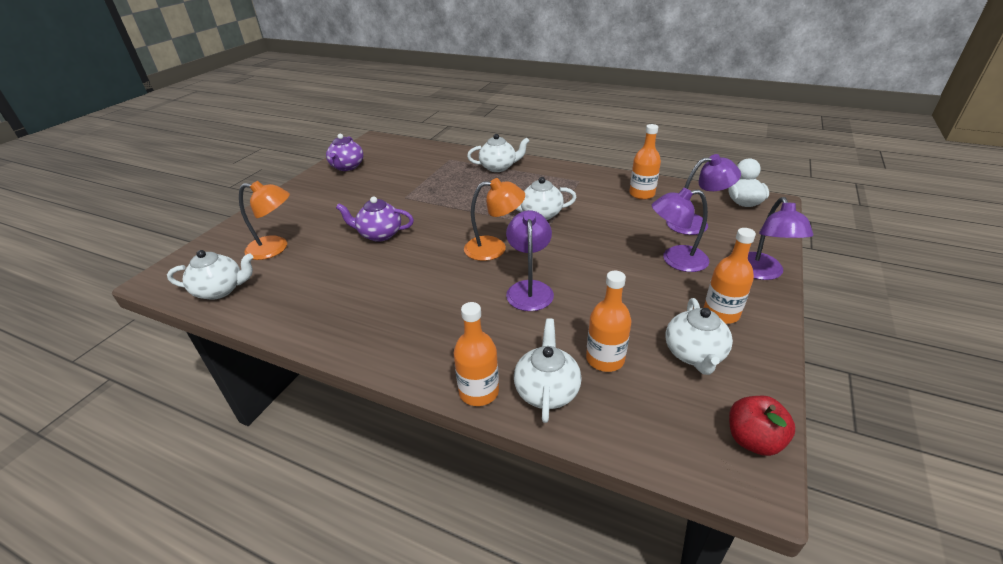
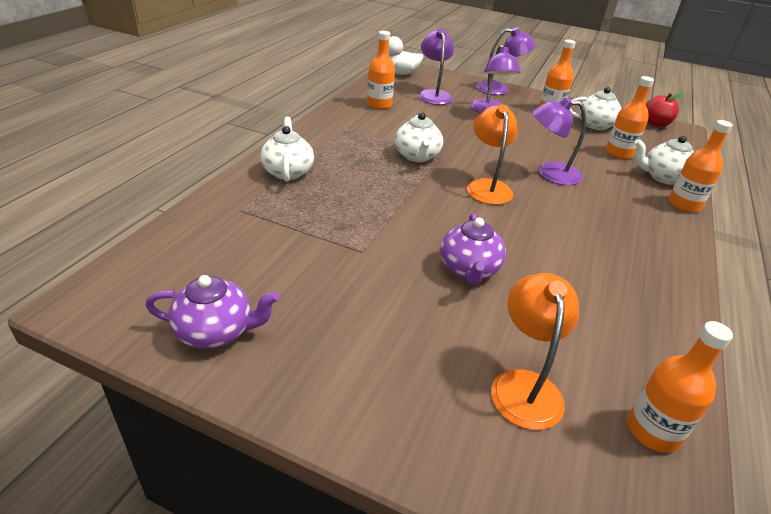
camera: 95 degrees left, 0 degrees up
(221, 290) = (652, 431): white teapot -> orange bottle

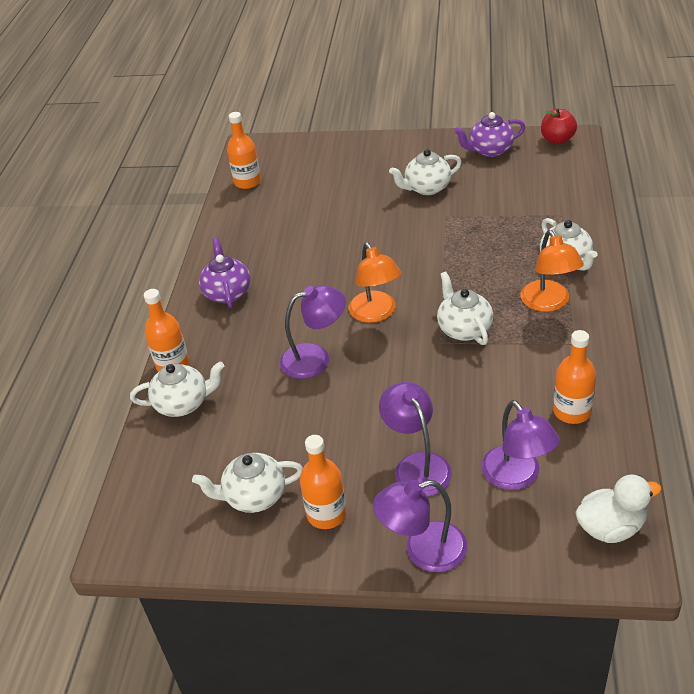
camera: 170 degrees right, 5 degrees up
(358, 299) = (426, 188): none -> white teapot
(469, 270) = (365, 229): purple teapot -> purple teapot (227, 292)
(524, 385) = (314, 180): orange lamp -> orange lamp (549, 303)
(619, 153) = (230, 433): orange bottle -> none
(655, 124) = (157, 545): red apple -> red apple (557, 140)

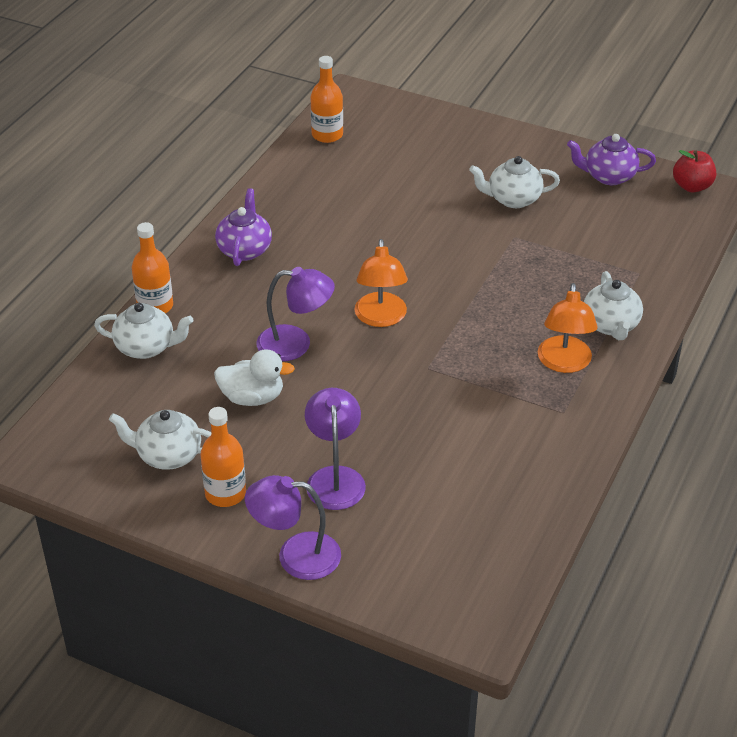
camera: 15 degrees right, 0 degrees up
(464, 329) = (460, 362): white teapot -> none
(517, 477) = (424, 520): purple lamp -> none
(572, 411) = (517, 478): orange bottle -> none
(610, 527) = (484, 595): white duck -> white duck (252, 397)

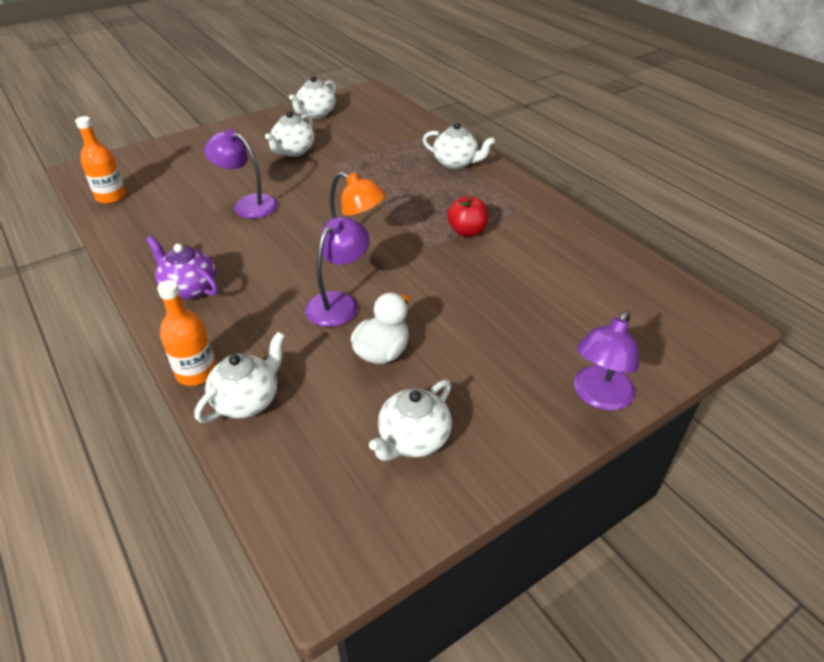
camera: 60 degrees left, 0 degrees up
(225, 493) = (493, 415): orange bottle -> none
(335, 478) = (518, 339): purple lamp -> purple lamp (248, 204)
(564, 363) = (476, 191): orange lamp -> none
(608, 176) = (316, 114): purple teapot -> white teapot
(692, 186) = (359, 94): red apple -> red apple (467, 231)

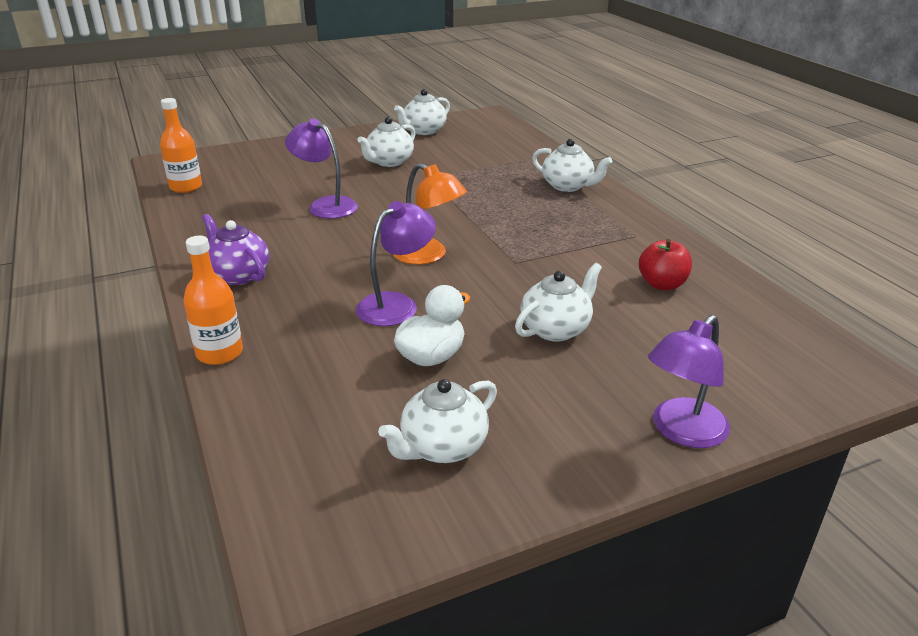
camera: 10 degrees right, 10 degrees down
(247, 400) = (266, 385): white teapot -> white teapot (556, 329)
(467, 231) = (563, 251): red apple -> red apple (662, 284)

